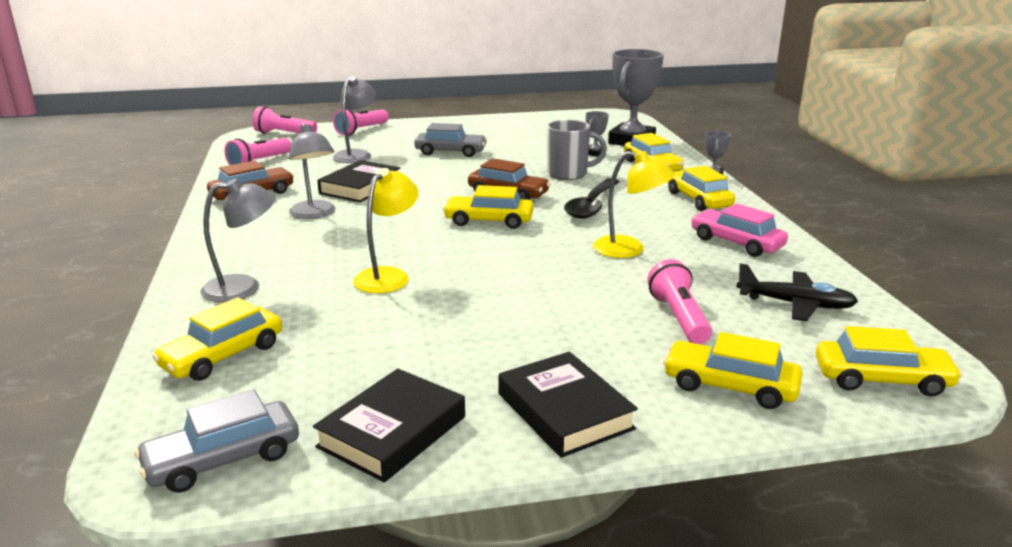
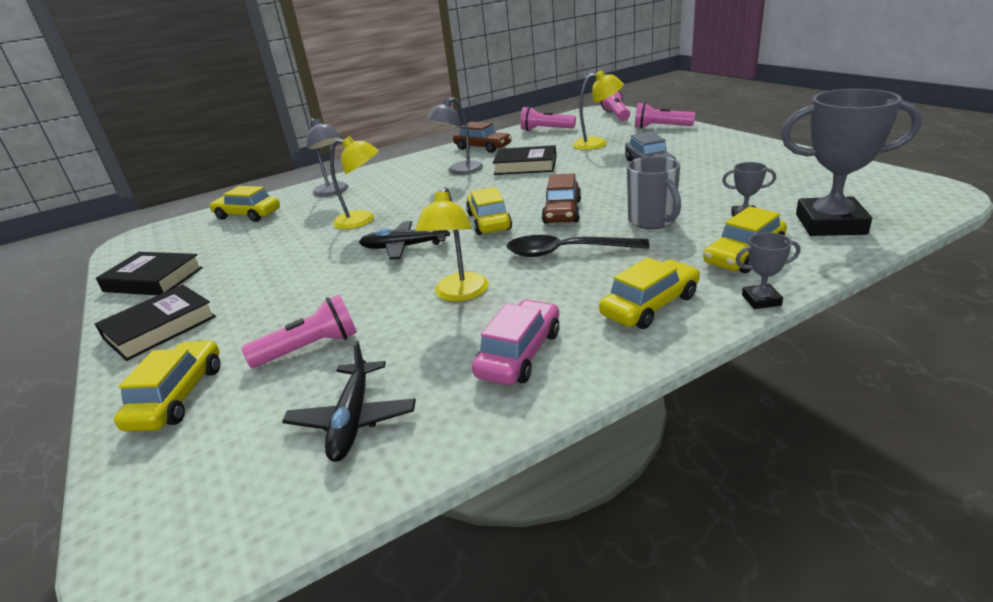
camera: 75 degrees right, 5 degrees up
(223, 459) = (142, 248): grey car -> none
(356, 154) = (597, 144): grey lamp -> yellow lamp
(500, 261) = (405, 247): none -> black plane
(881, 379) = (170, 503): yellow car -> none

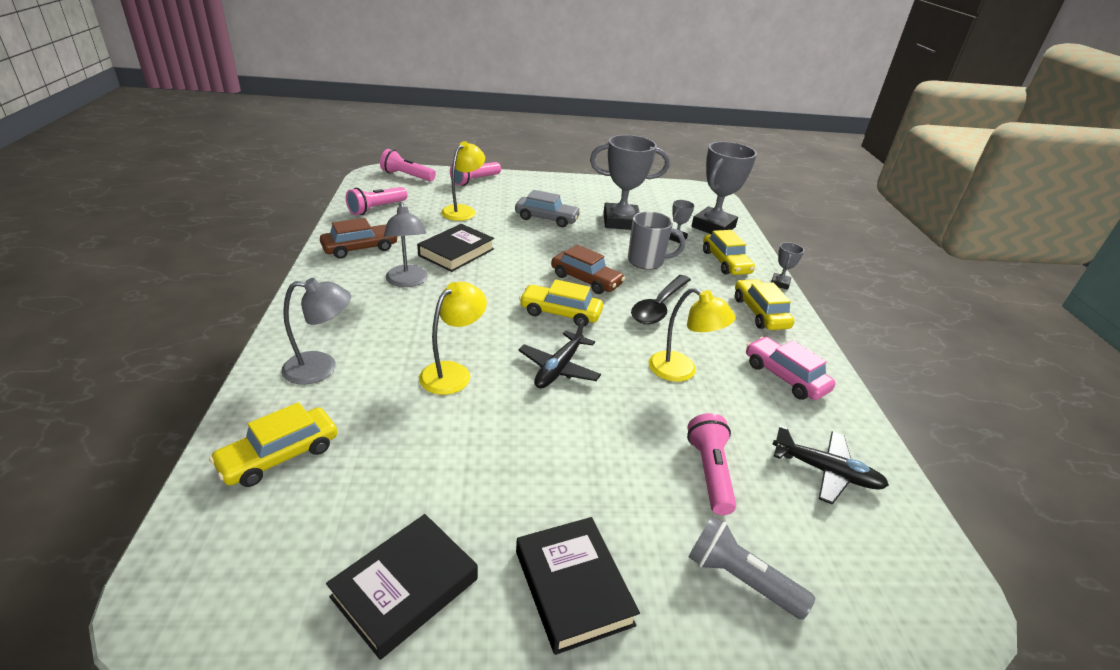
camera: 70 degrees left, 5 degrees up
(178, 396) = (740, 579): yellow car -> grey flashlight
(718, 186) = (620, 221): none -> grey trophy

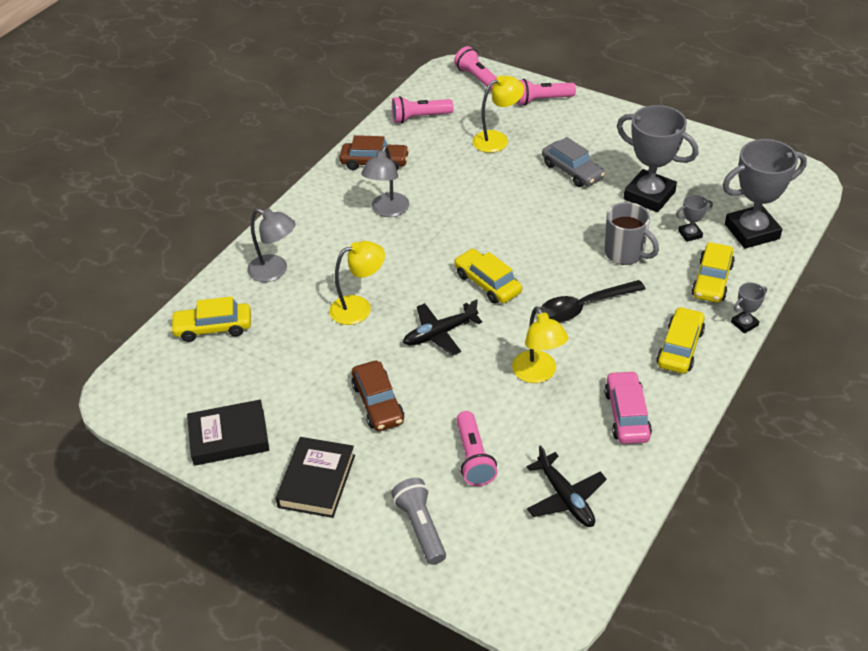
camera: 40 degrees right, 10 degrees up
(456, 252) = (451, 190): black book -> none
(586, 280) = (542, 256): brown car -> brown car (378, 403)
(709, 472) = (473, 457): pink flashlight -> pink flashlight turned 135 degrees clockwise

